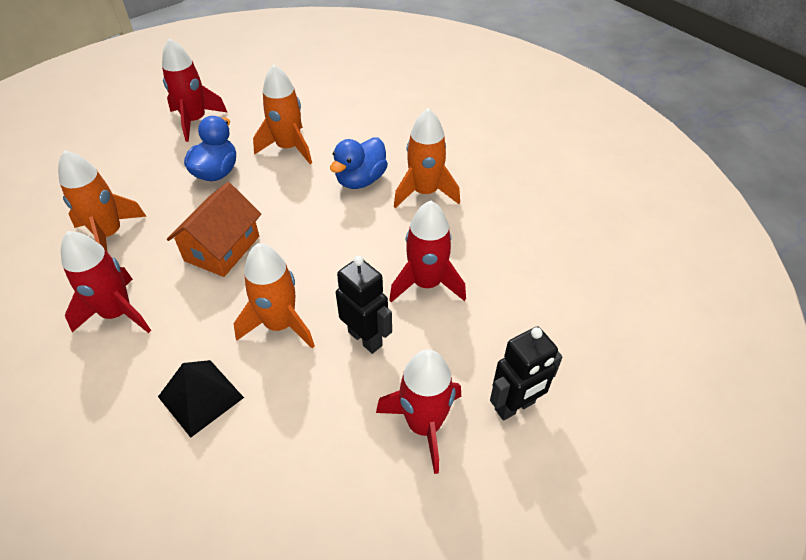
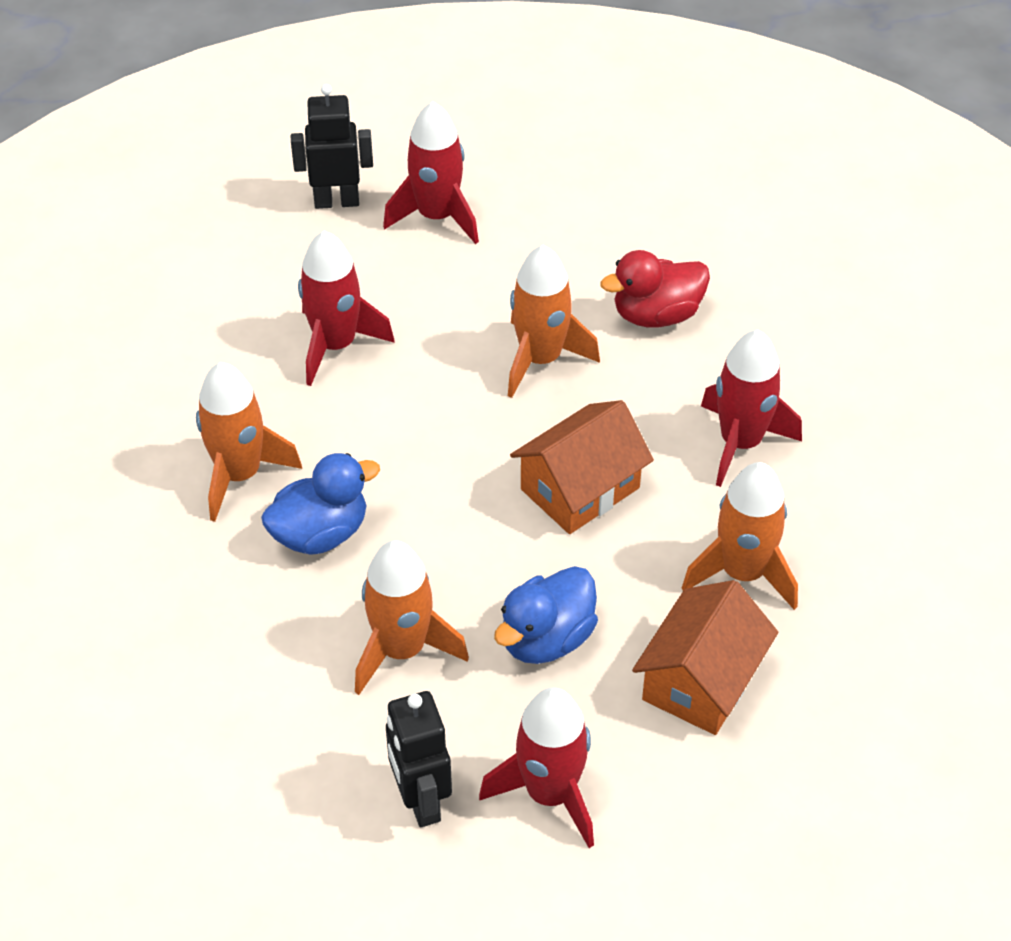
camera: 155 degrees left, 0 degrees up
(128, 179) = (701, 680): none -> orange house
(200, 397) = (656, 315): black pyramid -> red duck
(365, 338) = (448, 311): black robot -> black robot (420, 801)

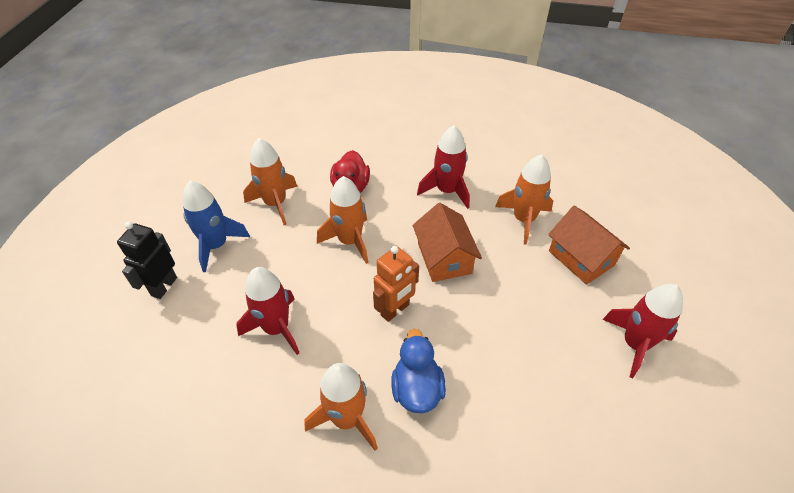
camera: 65 degrees left, 0 degrees up
(402, 649) = (519, 378): orange rocket -> orange rocket (275, 204)
(420, 801) = (627, 407): black robot -> none
(437, 216) = (216, 245): red rocket -> blue rocket
(440, 462) = (395, 310): none -> orange robot
(546, 639) = (535, 308): blue duck -> none

